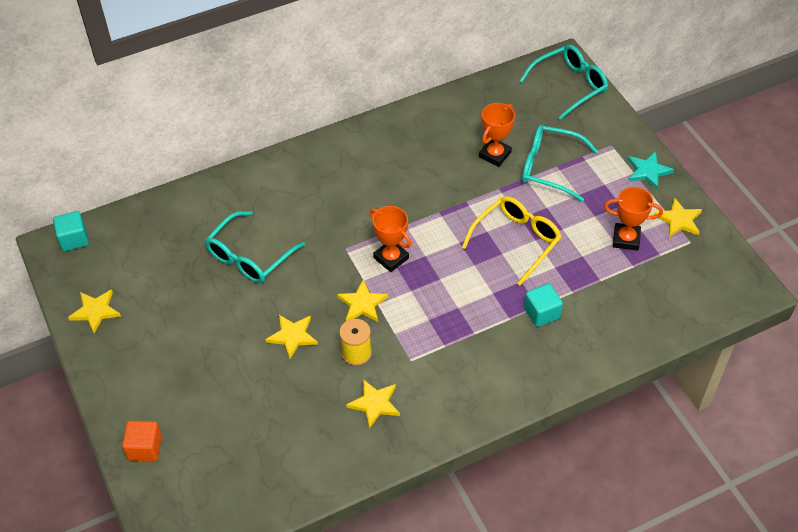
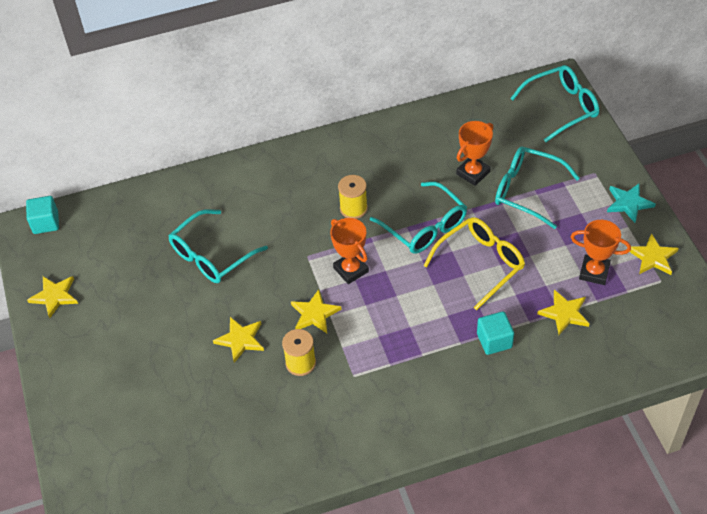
camera: 10 degrees right, 0 degrees up
(145, 448) = (80, 437): orange cube -> none
(374, 404) = (310, 417): yellow star -> yellow star (564, 313)
(384, 198) = (353, 208): none -> yellow spool
(456, 210) = (425, 227): none -> turquoise glasses

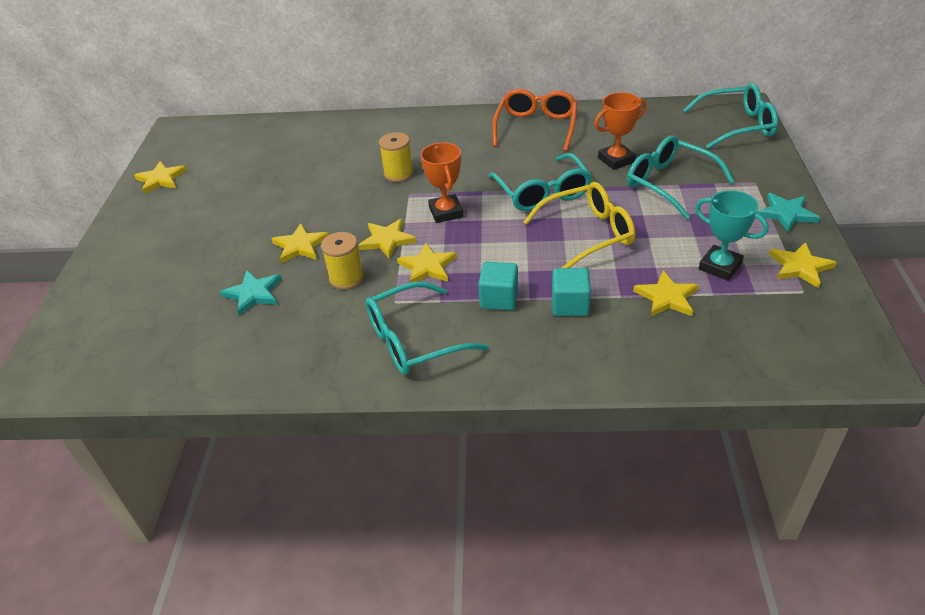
camera: 20 degrees right, 10 degrees down
(46, 223) = (195, 129): turquoise cube -> turquoise cube (499, 299)
(211, 255) = (319, 176): turquoise glasses -> turquoise glasses (414, 340)
(229, 400) = (254, 294): none -> turquoise star
(353, 208) = (477, 166): yellow spool -> yellow spool (398, 174)
(363, 333) = (427, 267): none -> yellow star
(386, 147) = (536, 127): none -> orange glasses
(594, 272) = (720, 266): orange trophy -> turquoise trophy

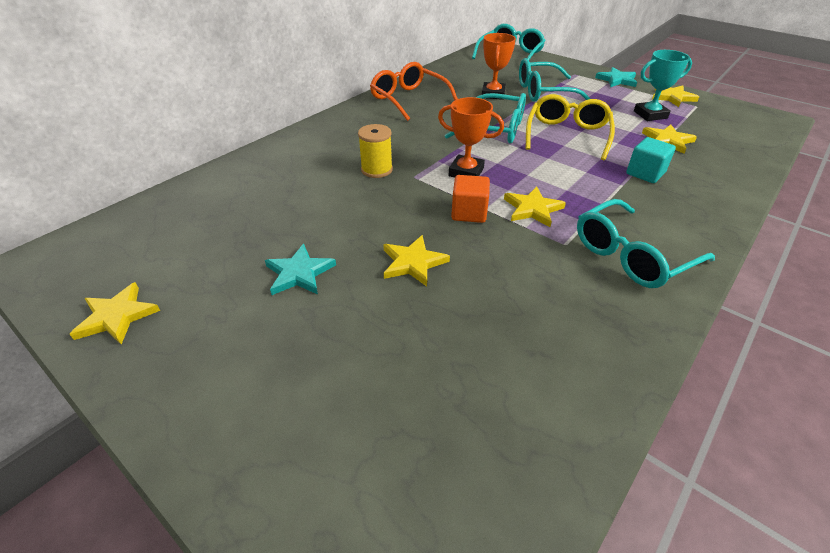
camera: 55 degrees left, 0 degrees up
(254, 294) = (459, 326): turquoise star -> turquoise star (299, 273)
(346, 278) = (501, 256): yellow spool -> none
(387, 240) = (469, 212): yellow star -> orange cube
(414, 340) = (631, 255): turquoise glasses -> turquoise glasses turned 45 degrees clockwise
(499, 299) = (610, 196): turquoise cube -> none

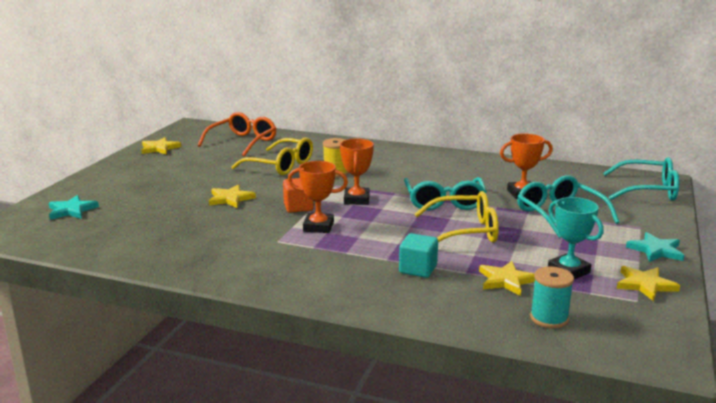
camera: 70 degrees right, 20 degrees down
(299, 273) = (207, 174): turquoise star -> turquoise star (72, 210)
(319, 203) = (280, 166): none -> yellow glasses
(408, 99) = (467, 165): orange glasses -> orange glasses (243, 142)
(532, 209) = (318, 227): yellow star -> orange trophy
(631, 255) = (275, 265): turquoise glasses -> none
(730, 140) = (549, 318): none -> turquoise spool

